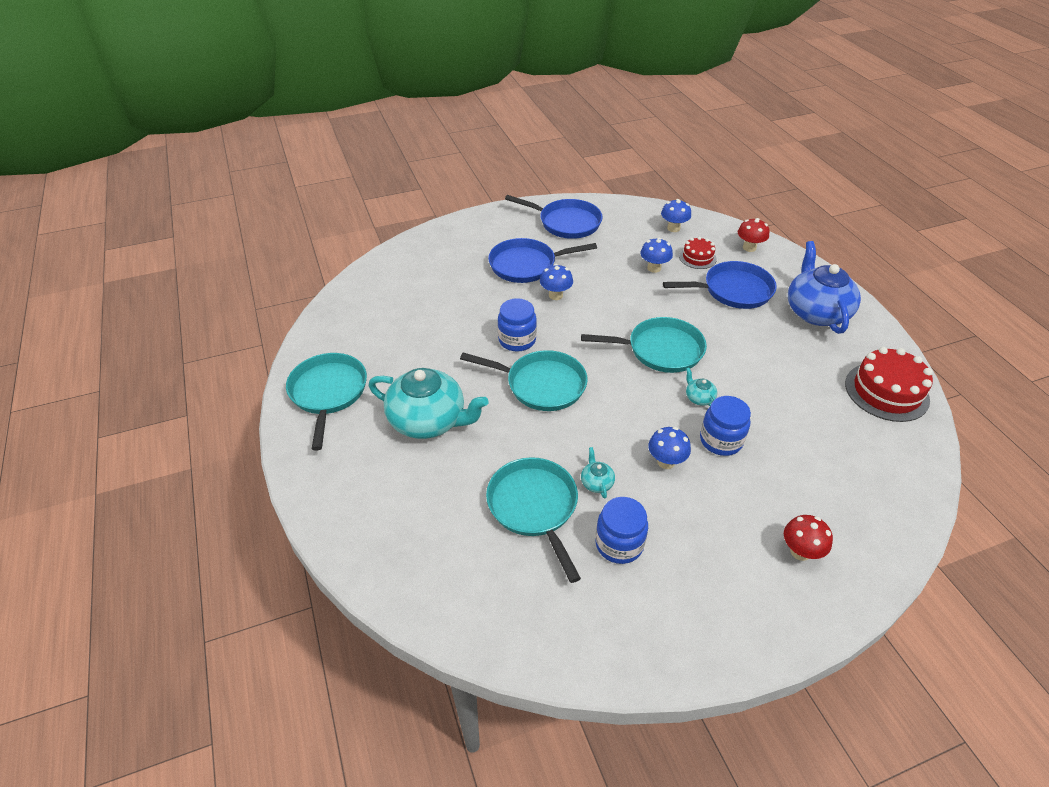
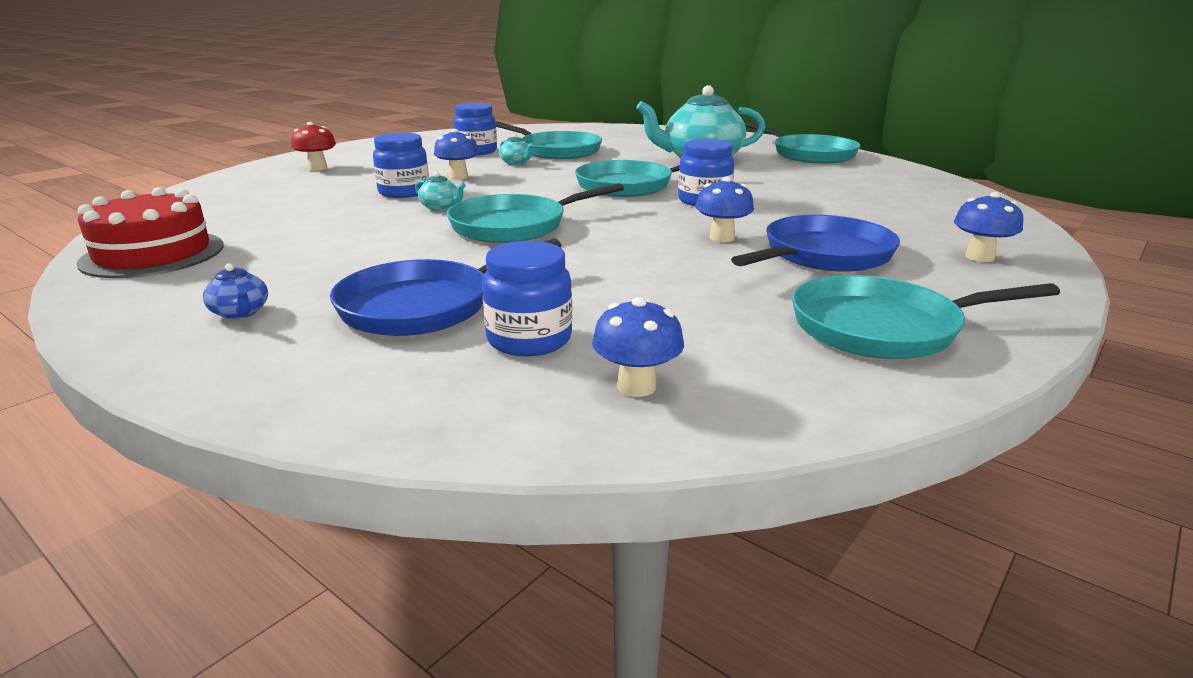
camera: 150 degrees right, 20 degrees down
(566, 223) = (883, 328): blue pan -> turquoise pan
(654, 268) = (607, 301): blue mushroom -> blue mushroom (979, 257)
(697, 257) = (529, 339): red cake -> blue jar
(749, 248) = (403, 395): red mushroom -> none
(816, 312) = (240, 313): blue teapot -> blue teapot, size x0.40

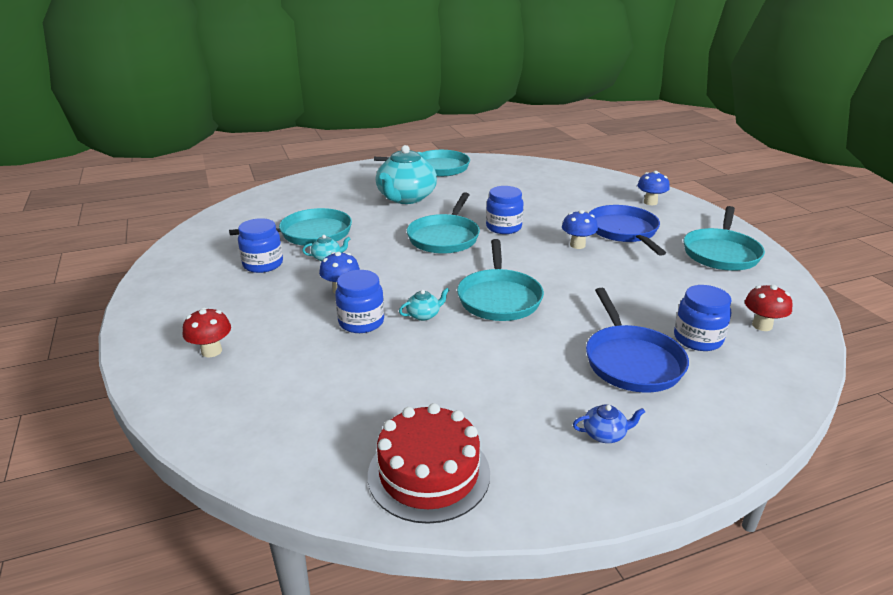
camera: 60 degrees left, 5 degrees up
(636, 386) = (762, 325): blue mushroom -> red mushroom

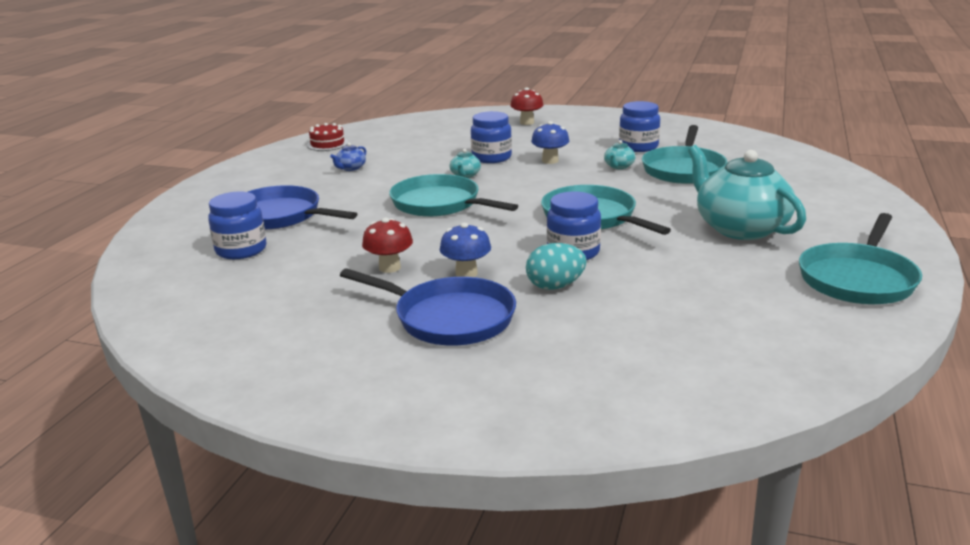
camera: 130 degrees right, 5 degrees down
(429, 473) = (327, 144): red cake -> red cake, size x0.56
(549, 219) = (555, 286): none -> turquoise egg
(605, 434) = (256, 184): blue teapot -> blue teapot (351, 168)
(650, 202) = (496, 395): blue mushroom -> none
(721, 253) = (293, 352): turquoise pan -> none
(762, 325) = (187, 286): red mushroom -> red mushroom (389, 267)

